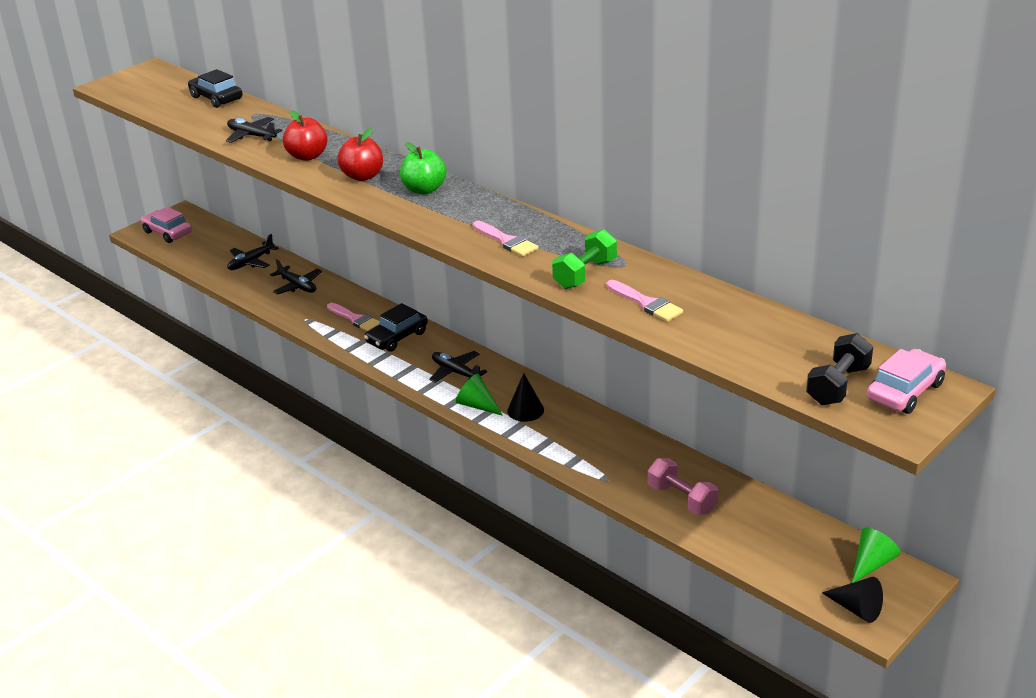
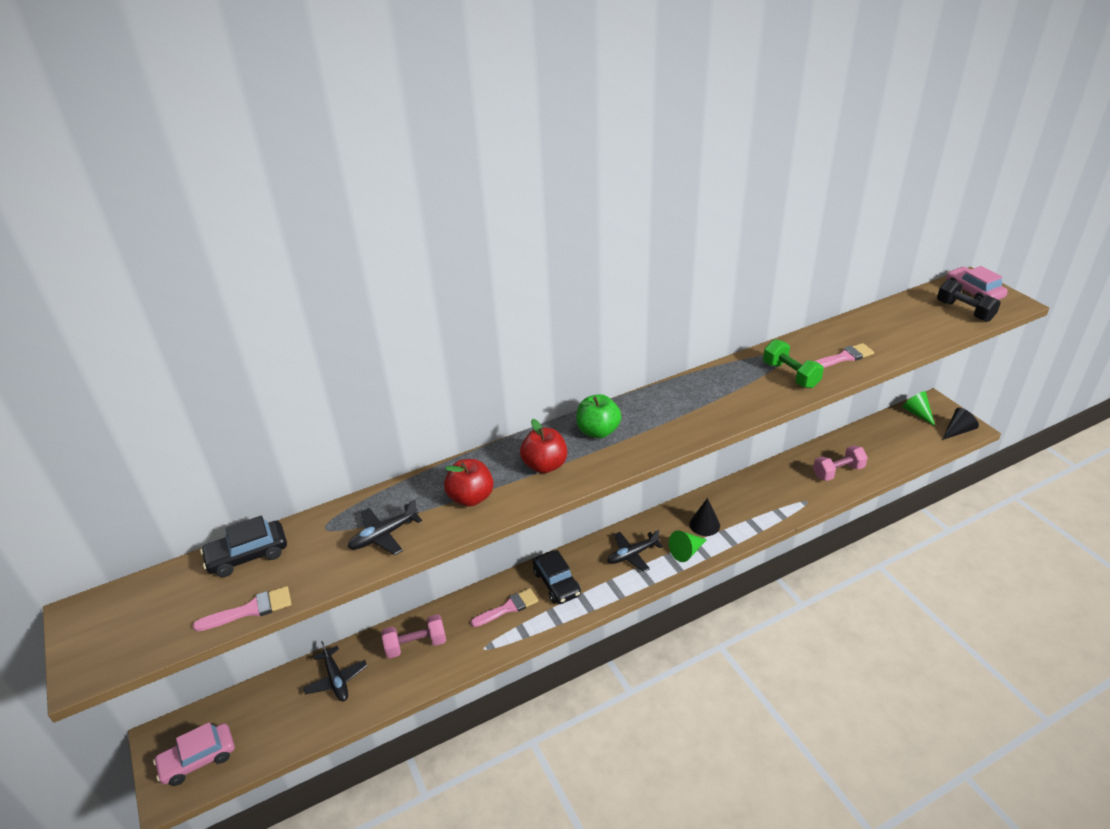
camera: 70 degrees left, 5 degrees up
(297, 286) = (416, 644): black plane -> pink dumbbell
(506, 241) = (720, 402): pink brush -> pink brush (250, 610)

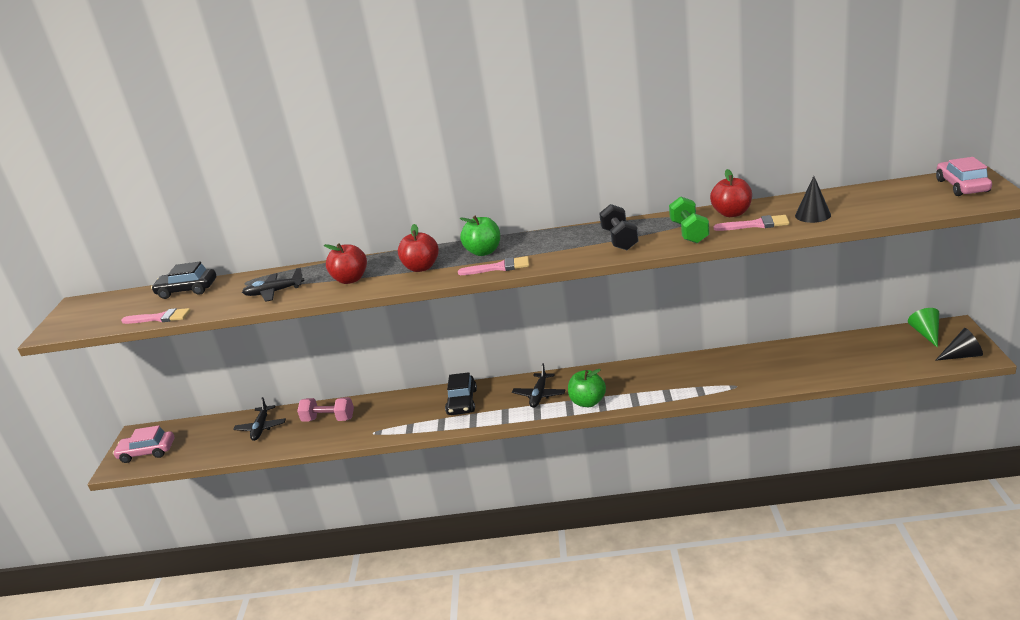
camera: 30 degrees right, 10 degrees down
(508, 608) = (412, 410): pink brush -> pink brush (499, 267)
(632, 555) = (539, 395): black plane -> black plane turned 75 degrees counterclockwise
(686, 551) = (588, 402): green cone -> green apple
(704, 524) = (621, 385): black cone -> black cone (812, 215)
(809, 346) = (732, 213): none -> red apple
(838, 471) = (790, 368): pink dumbbell -> none
(964, 311) = (931, 200): black dumbbell -> black dumbbell (619, 239)

